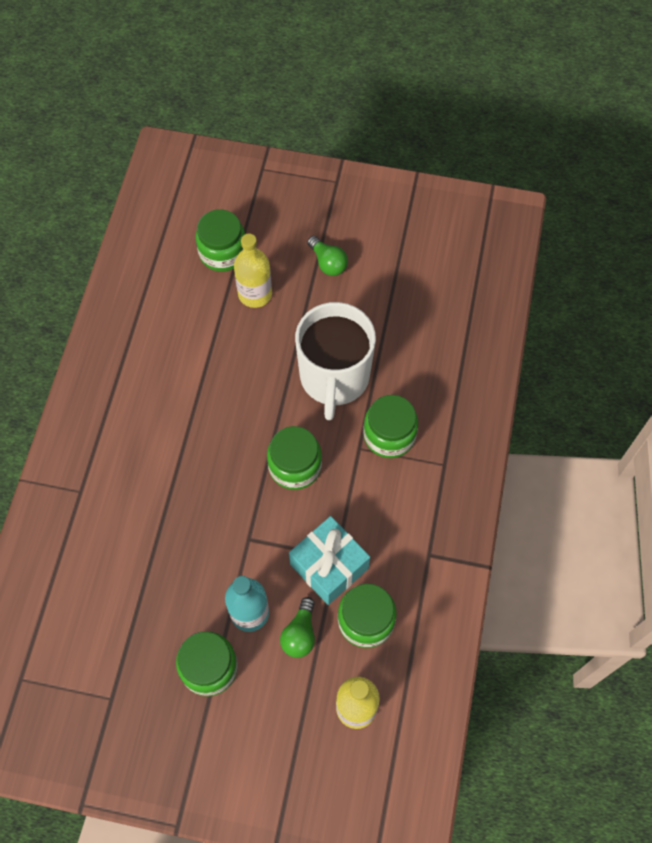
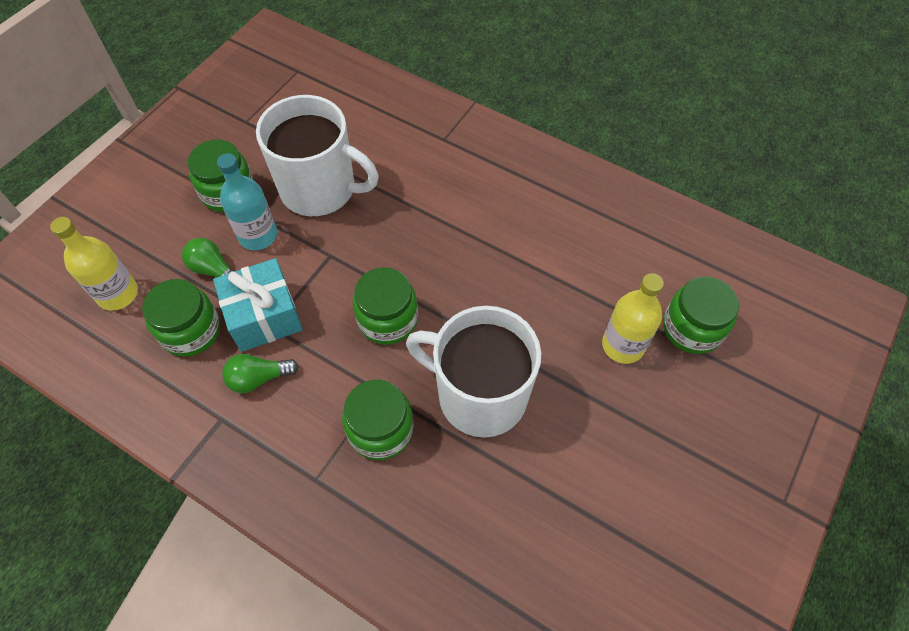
camera: 110 degrees right, 5 degrees down
(178, 580) = (320, 189): none -> white mug
(328, 263) = (648, 444): green light bulb -> green light bulb (258, 378)

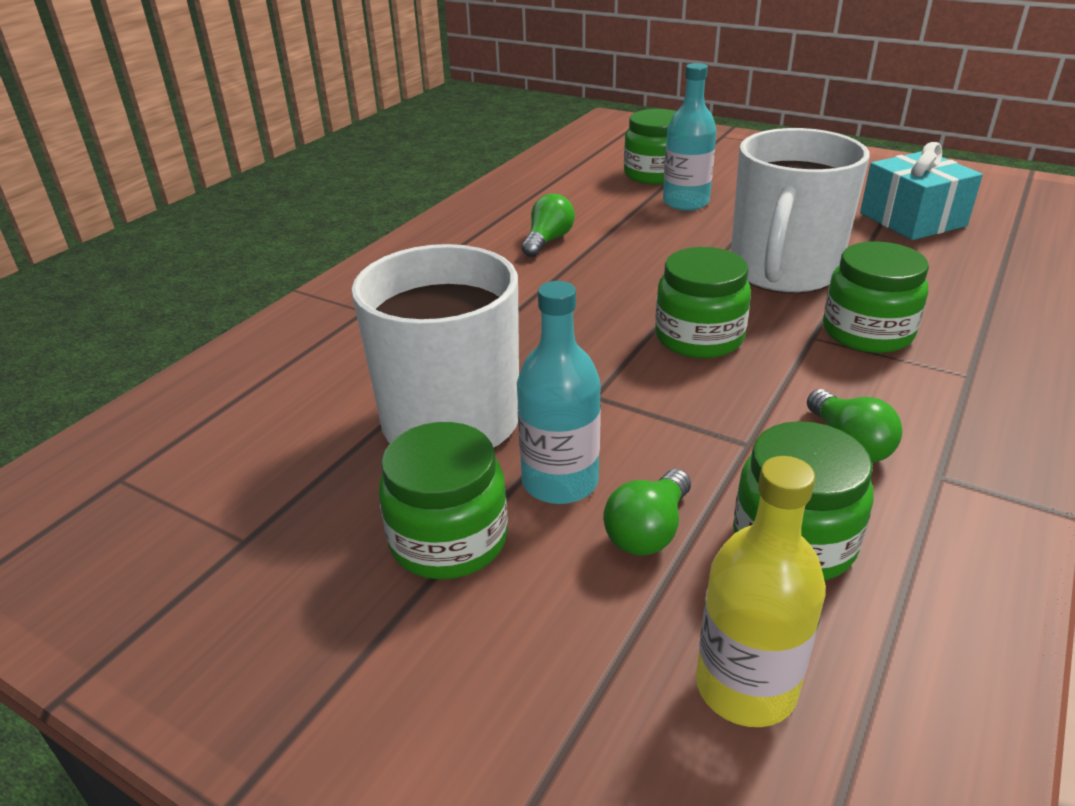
camera: 90 degrees left, 25 degrees down
(264, 316) = (731, 453): turquoise gift -> turquoise gift (912, 219)
(543, 238) = (548, 240): none -> green light bulb
(623, 345) = (685, 202): yellow bottle -> turquoise bottle

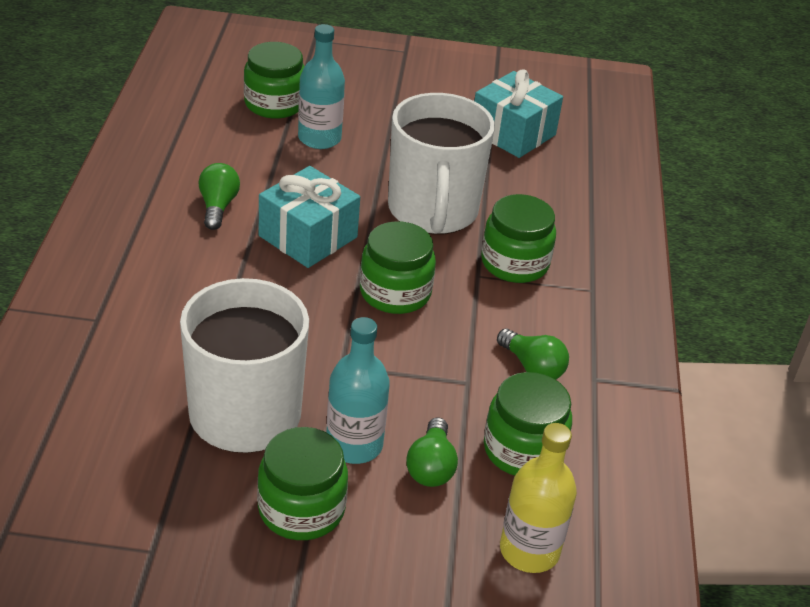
camera: 30 degrees left, 5 degrees up
(626, 275) = (308, 236): none -> turquoise gift

